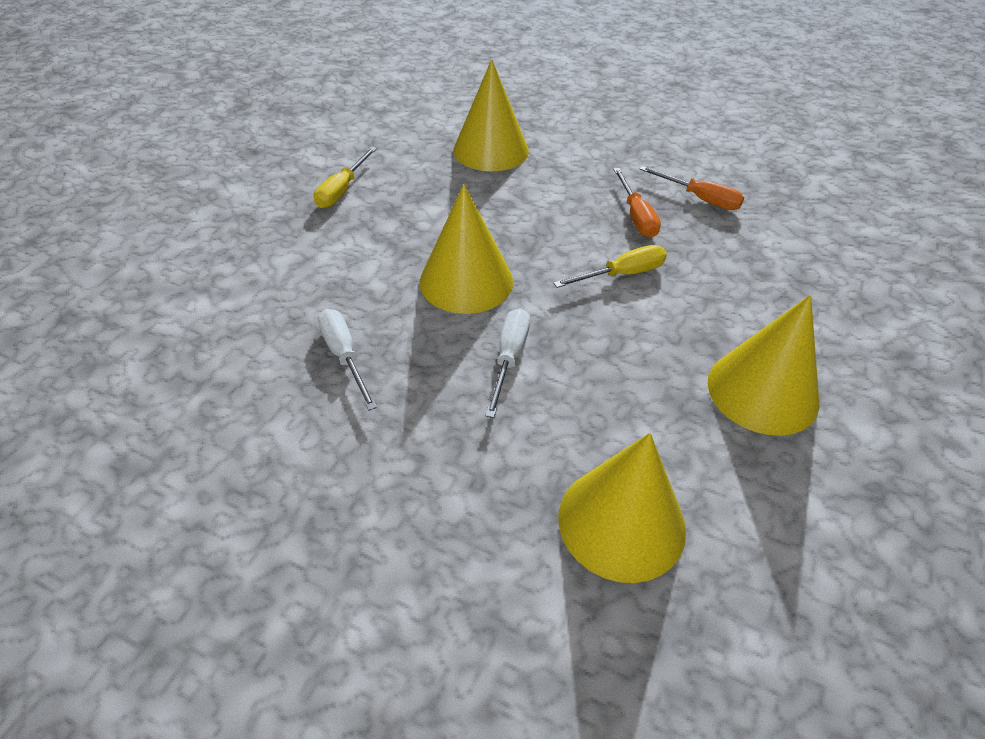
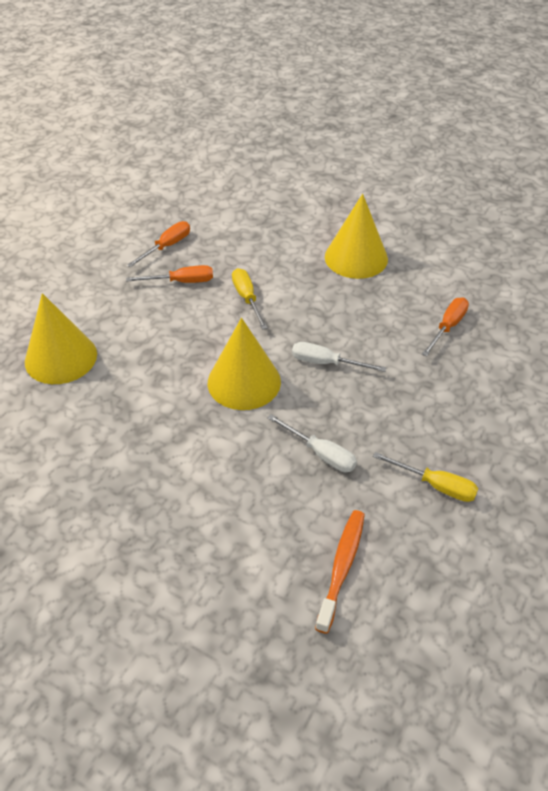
camera: 85 degrees left, 0 degrees up
(169, 378) = (342, 567): none -> orange toothbrush
(342, 190) = (98, 467): yellow screwdriver -> yellow screwdriver (435, 485)
(344, 356) = (321, 453): white screwdriver -> white screwdriver turned 120 degrees counterclockwise
(621, 522) = (447, 327): yellow cone -> orange screwdriver

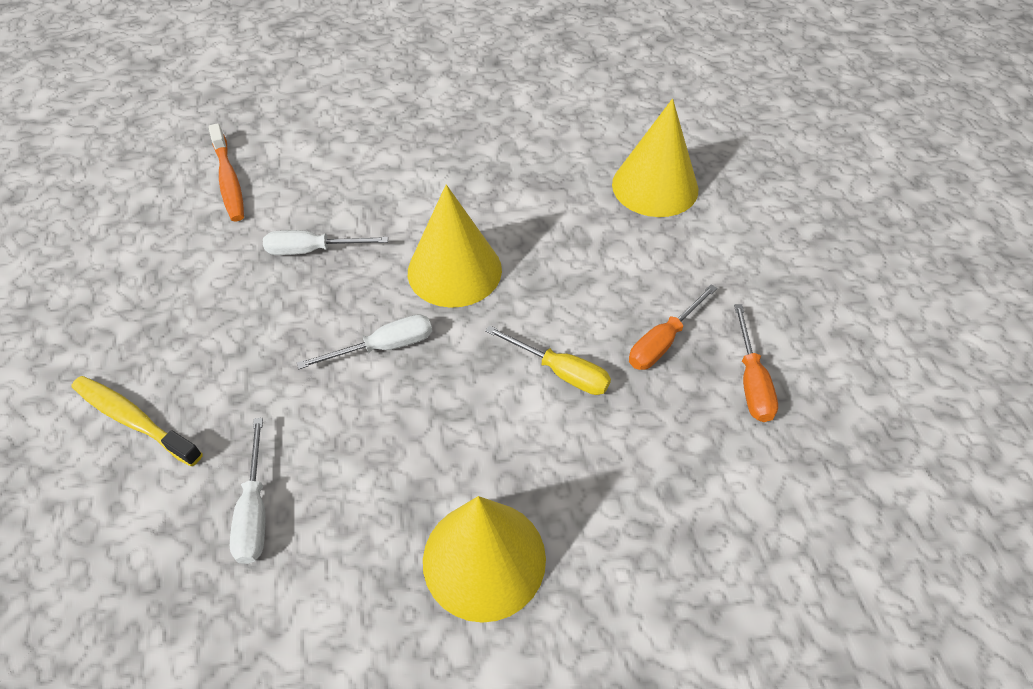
camera: 140 degrees right, 5 degrees up
(435, 485) = (173, 287): yellow screwdriver -> none
(447, 327) = (255, 510): orange screwdriver -> white screwdriver
(496, 406) = (134, 419): none -> yellow toothbrush

